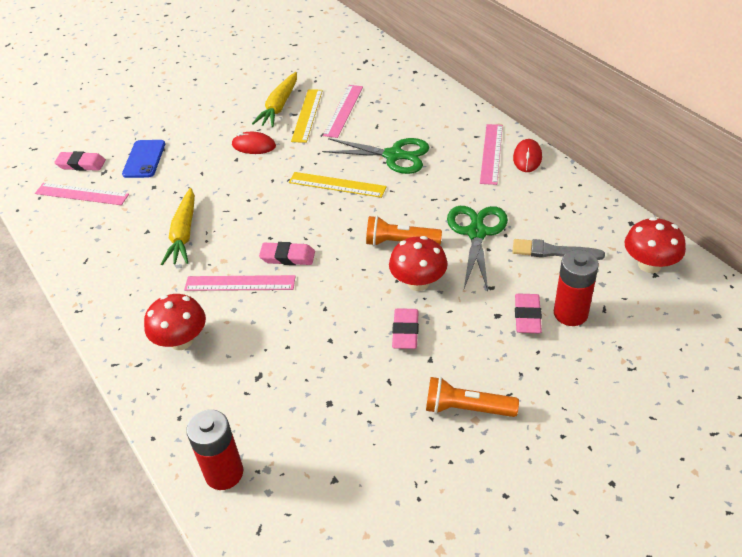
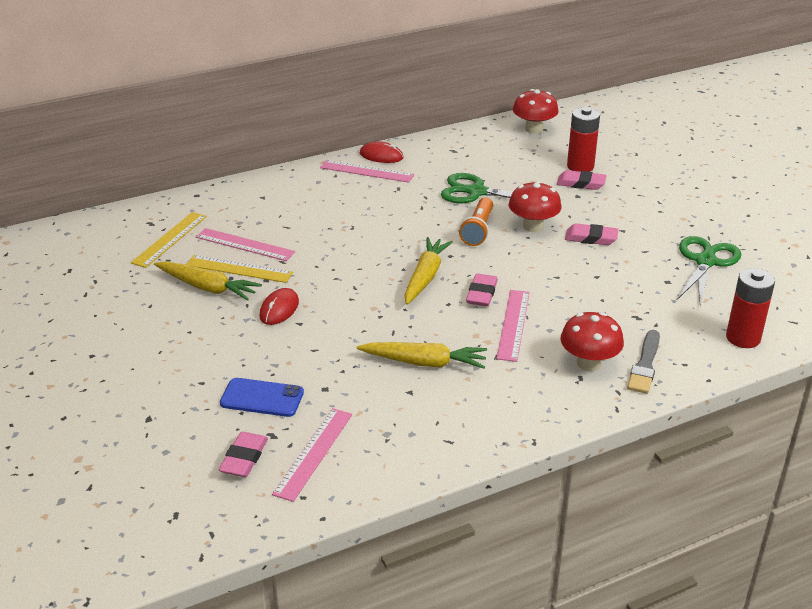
camera: 85 degrees left, 10 degrees down
(310, 217) = (425, 277): none -> yellow carrot
(337, 185) = (378, 258): yellow ruler -> yellow ruler (170, 239)
(393, 155) = (344, 221): green scissors -> green scissors (705, 262)
(466, 408) = (673, 220): orange flashlight -> none
(553, 251) = (509, 163): grey brush -> grey brush (645, 365)

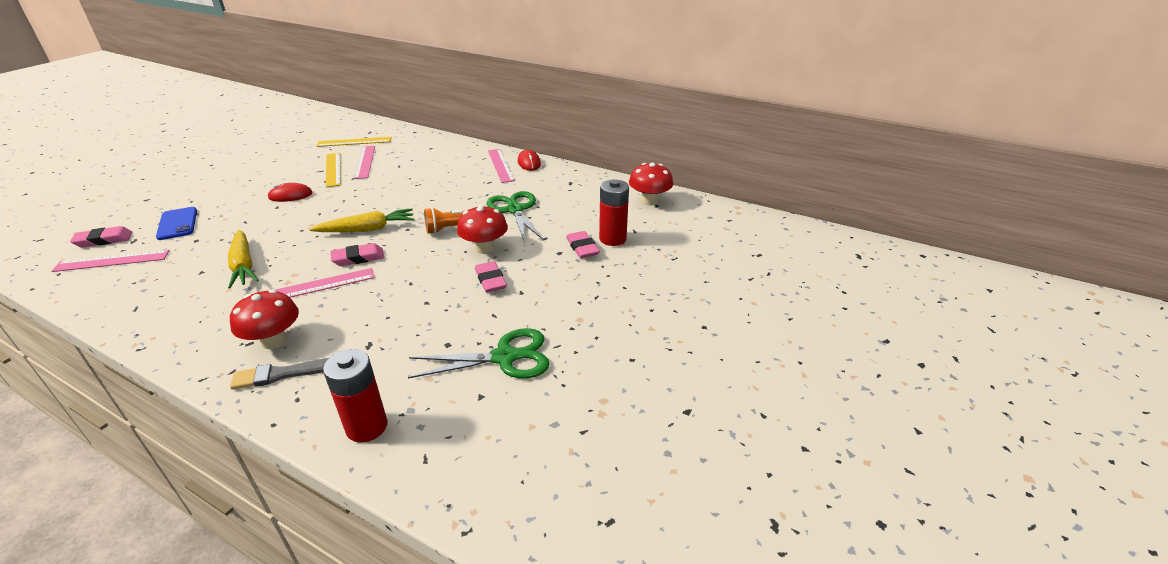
camera: 55 degrees right, 0 degrees up
(207, 287) = (304, 168): yellow carrot -> none

